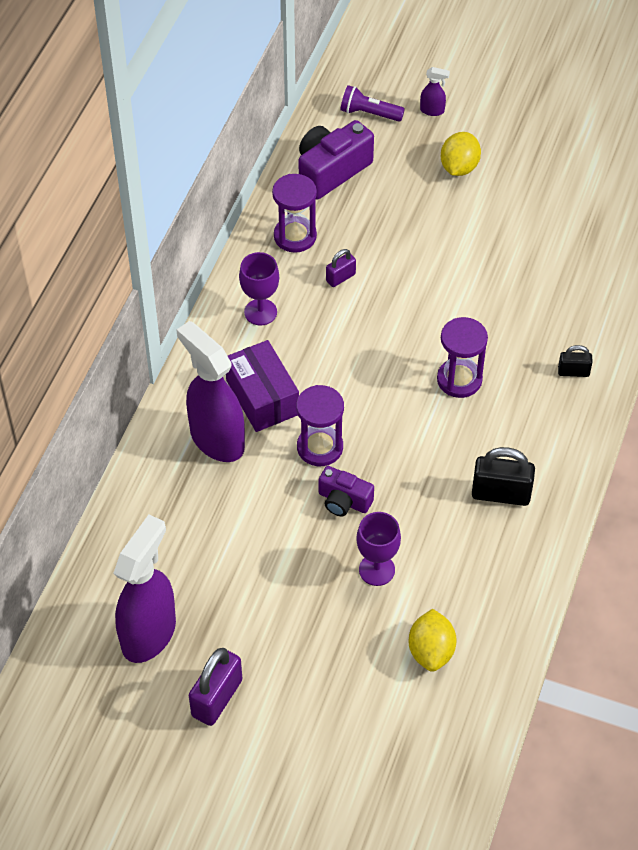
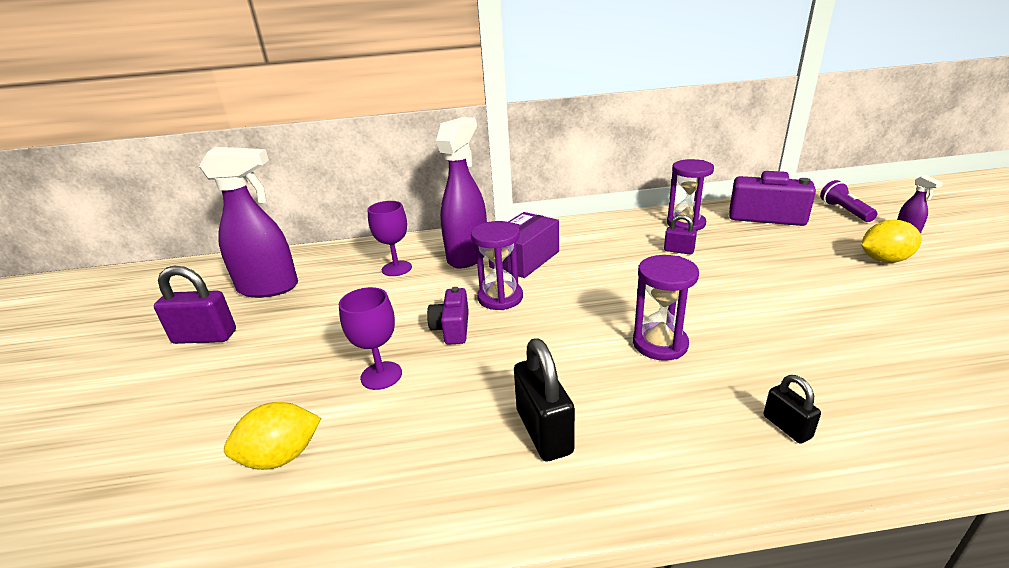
camera: 65 degrees right, 25 degrees down
(260, 312) = (601, 234): purple goblet -> purple goblet (396, 268)

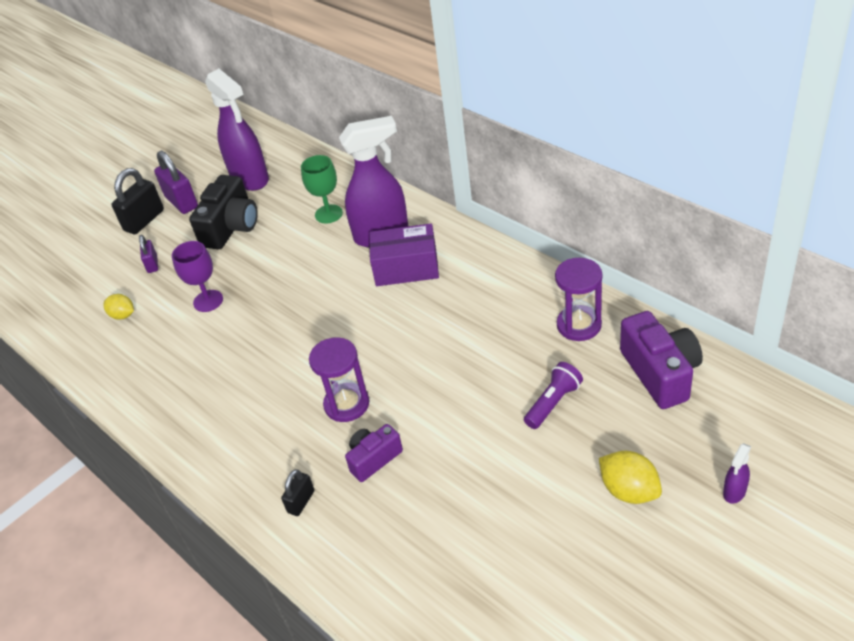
camera: 55 degrees right, 15 degrees up
(281, 457) = (123, 315): yellow lemon -> yellow lemon, size x0.66
(307, 321) = (231, 227): none -> black camera
(396, 268) = (328, 214): purple goblet -> green goblet
(452, 328) = (279, 295): purple camera -> purple camera (373, 459)
(500, 298) = (336, 292): purple hourglass -> none
(544, 431) = (214, 398): black padlock -> black padlock (144, 220)
(678, 251) = (511, 347): purple padlock -> purple padlock (152, 264)
(844, 211) = (744, 428): purple flashlight -> purple flashlight (553, 403)

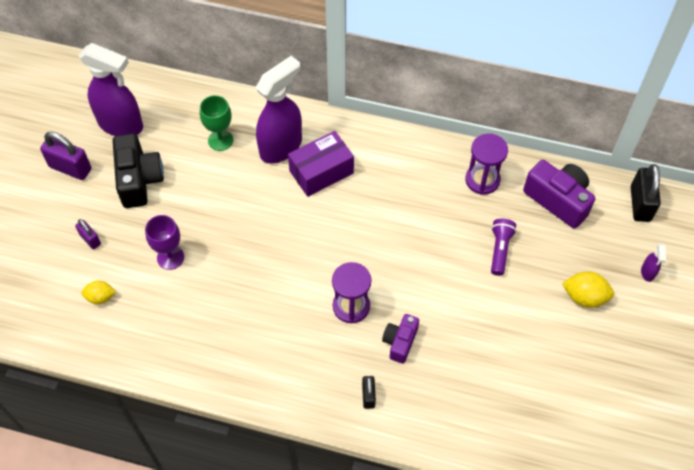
camera: 35 degrees left, 15 degrees up
(144, 220) = (47, 198): black padlock -> black padlock (640, 204)

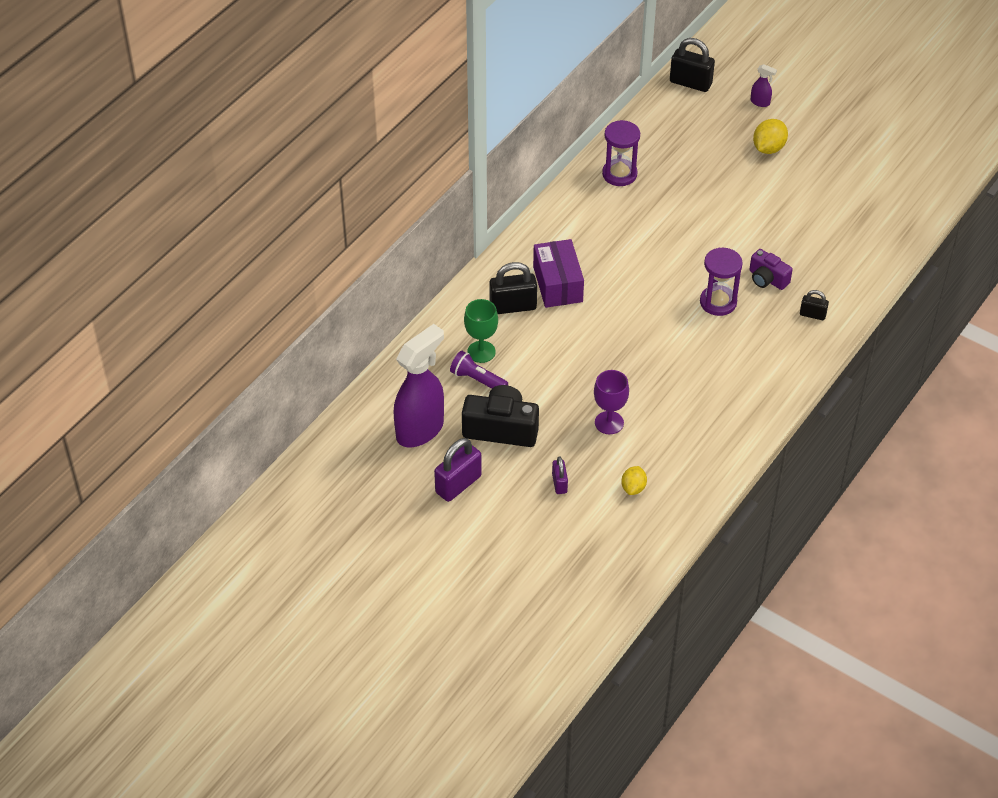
camera: 70 degrees left, 10 degrees down
(90, 239) = (559, 483): purple padlock -> purple padlock turned 75 degrees counterclockwise
(281, 147) = (513, 306): purple spray bottle -> black padlock
(500, 250) = (699, 186): purple flashlight -> purple flashlight (477, 380)
(558, 200) = (663, 132): purple camera -> none

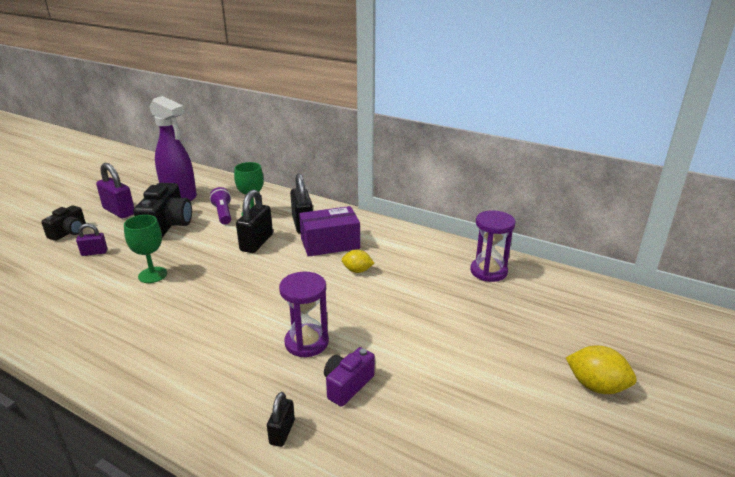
camera: 85 degrees right, 20 degrees down
(477, 380) = (223, 214): purple flashlight -> purple flashlight turned 45 degrees counterclockwise
(509, 521) = (69, 232): none -> black camera
(609, 423) = (152, 275): purple goblet -> green goblet
(633, 488) = (65, 290): yellow lemon -> yellow lemon (357, 271)
(690, 83) = (670, 316): black padlock -> black padlock (256, 243)
(760, 102) = (683, 378): purple spray bottle -> none

